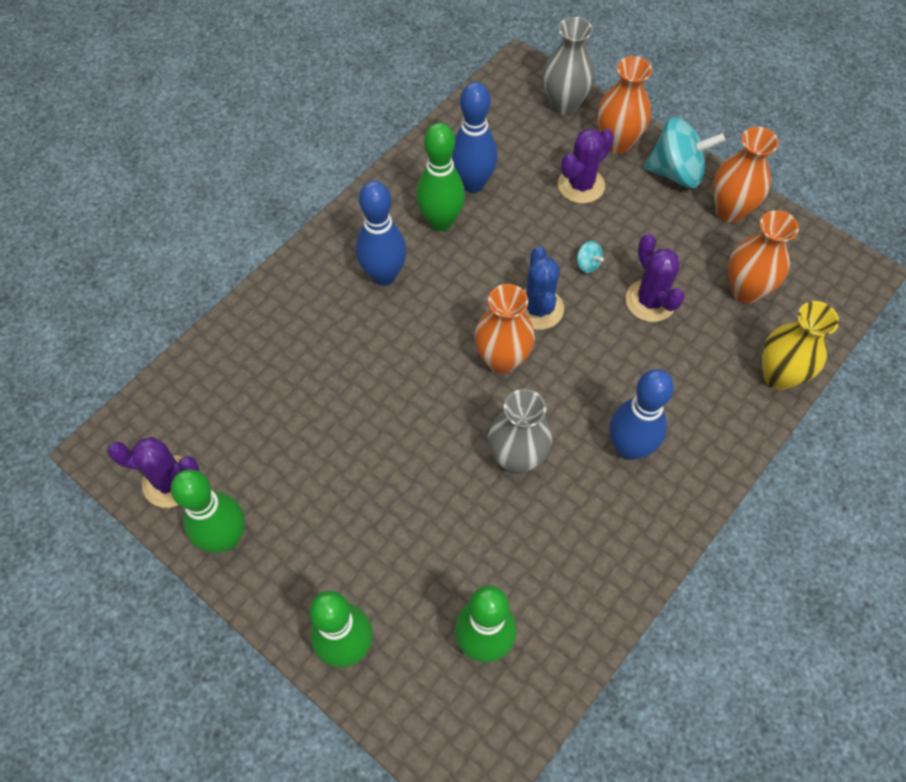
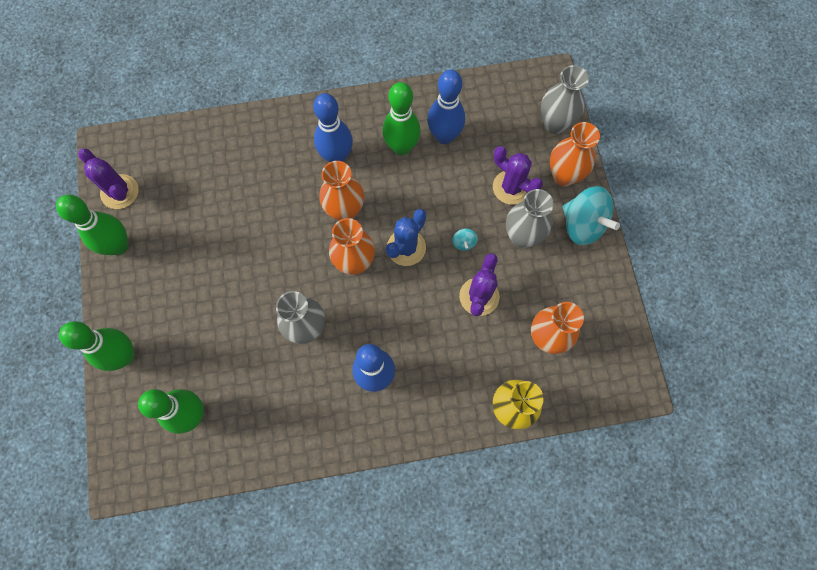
camera: 40 degrees right, 10 degrees up
(581, 185) = (511, 187): purple cactus -> purple cactus turned 45 degrees clockwise
(634, 220) = (522, 236): none -> grey vase
(729, 210) = (592, 277): orange vase -> orange vase (345, 211)

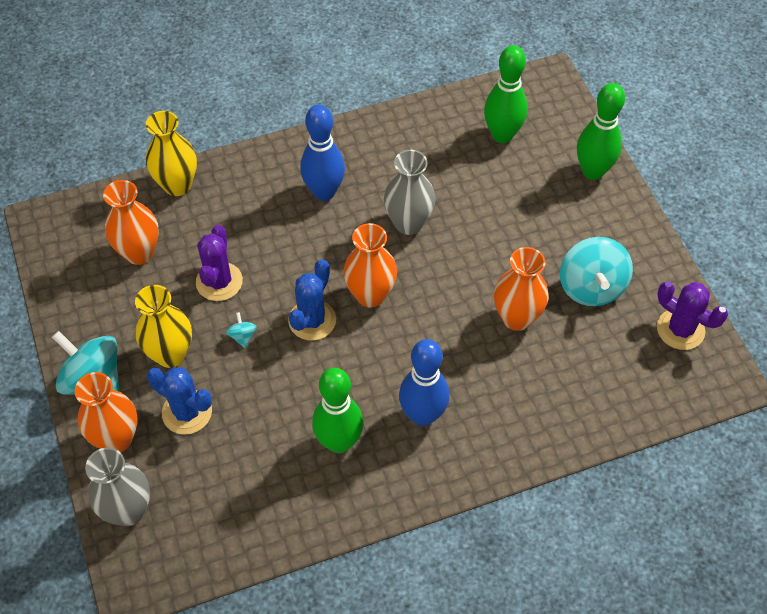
camera: 170 degrees right, 15 degrees down
(119, 246) = (651, 271): green bowling pin -> none
(173, 240) = (591, 287): none -> turquoise spinning top
(345, 211) = (396, 350): orange vase -> orange vase (516, 318)
(444, 136) = (283, 467): blue bowling pin -> none
(511, 187) = (187, 412): purple cactus -> blue cactus
(522, 236) = (170, 354): grey vase -> yellow vase

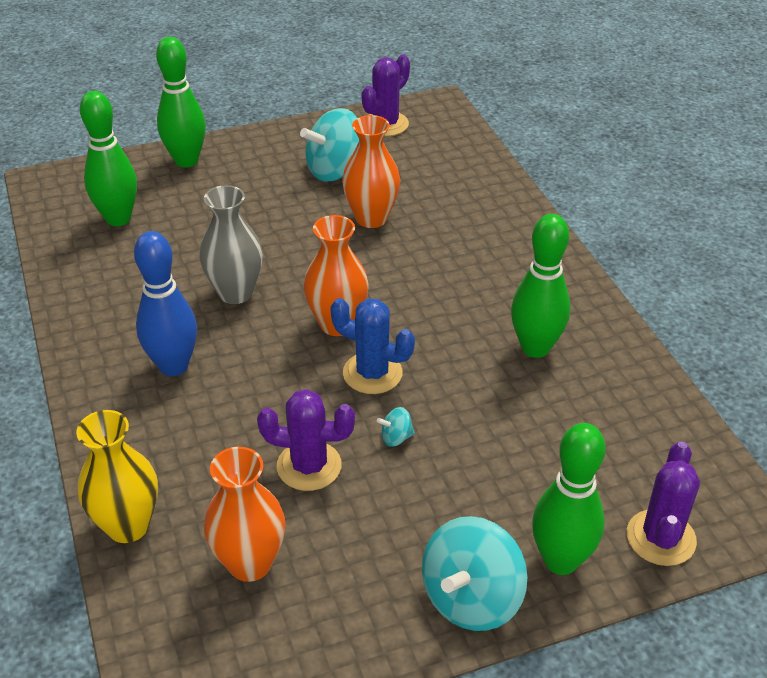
camera: 90 degrees left, 15 degrees down
(117, 438) = (560, 561): orange vase -> green bowling pin
(128, 510) = (660, 538): grey vase -> purple cactus
(170, 354) = (426, 511): yellow vase -> none
(187, 412) = (512, 487): blue cactus -> none
(422, 415) = (494, 285): blue bowling pin -> none
(591, 287) = (335, 170): turquoise spinning top -> turquoise spinning top turned 150 degrees clockwise

